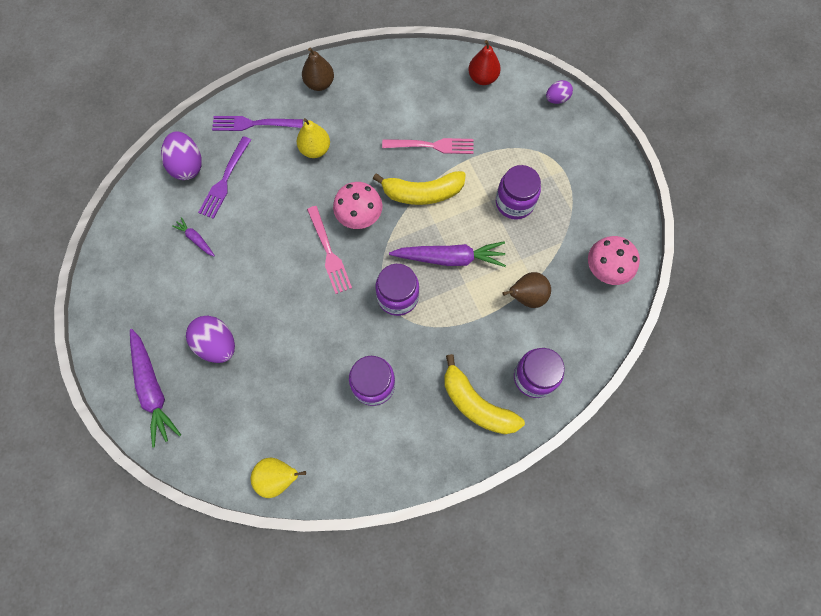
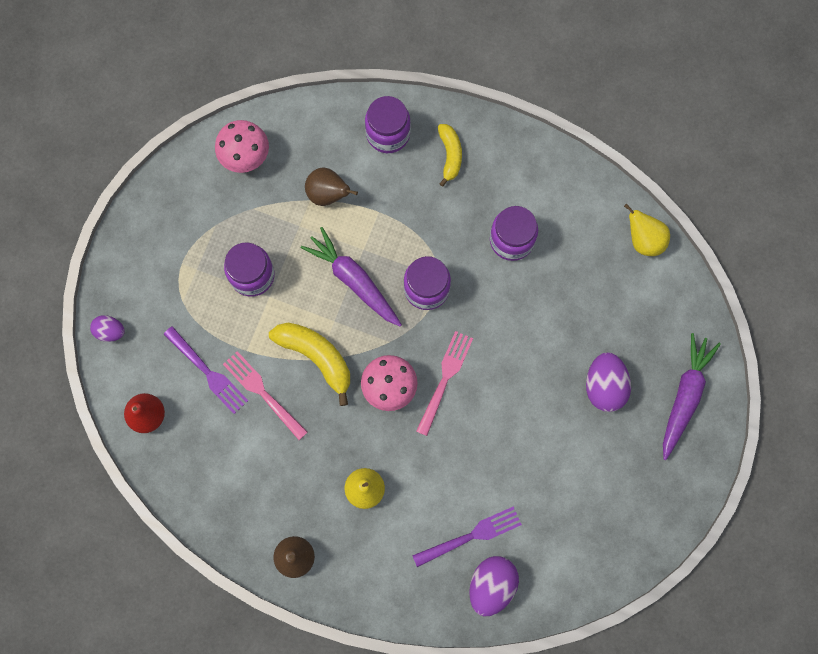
camera: 135 degrees left, 5 degrees up
(196, 239) = (544, 500): purple carrot -> none
(253, 124) = (395, 572): purple fork -> purple fork (208, 372)
(476, 404) = (450, 155): yellow banana -> yellow banana, size x0.63

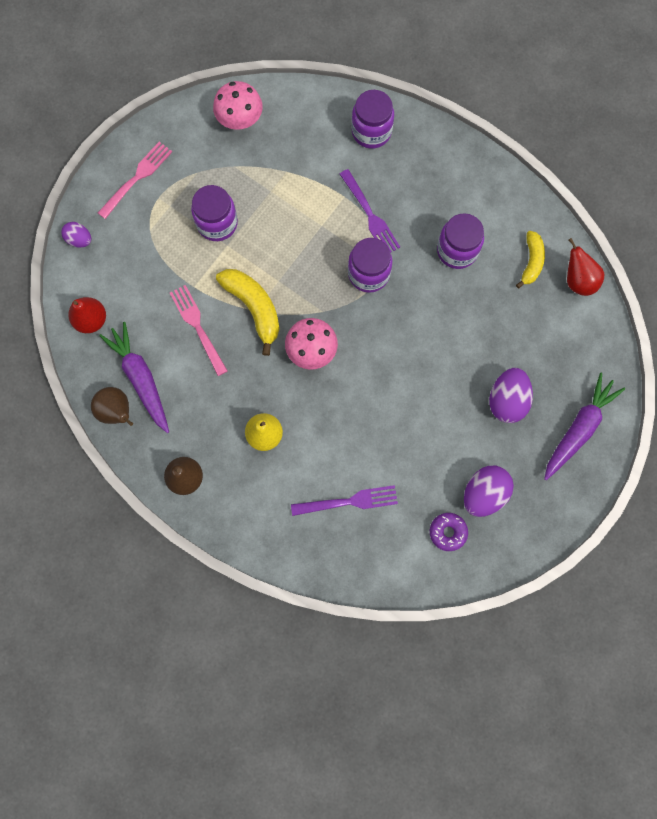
camera: 15 degrees right, 0 degrees up
(208, 372) = (154, 297): purple fork -> purple fork (370, 215)
(328, 194) = (304, 170): brown pear -> brown pear (117, 411)
(354, 280) = (306, 250): purple carrot -> purple carrot (141, 379)
(445, 378) = (363, 356): pink fork -> pink fork (137, 178)
(450, 155) = (421, 163): yellow banana -> yellow banana (531, 262)
(491, 585) = (355, 550): purple egg -> purple egg (484, 493)
(580, 540) = (447, 532): none -> purple donut
(643, 240) = (577, 280): yellow pear -> red pear

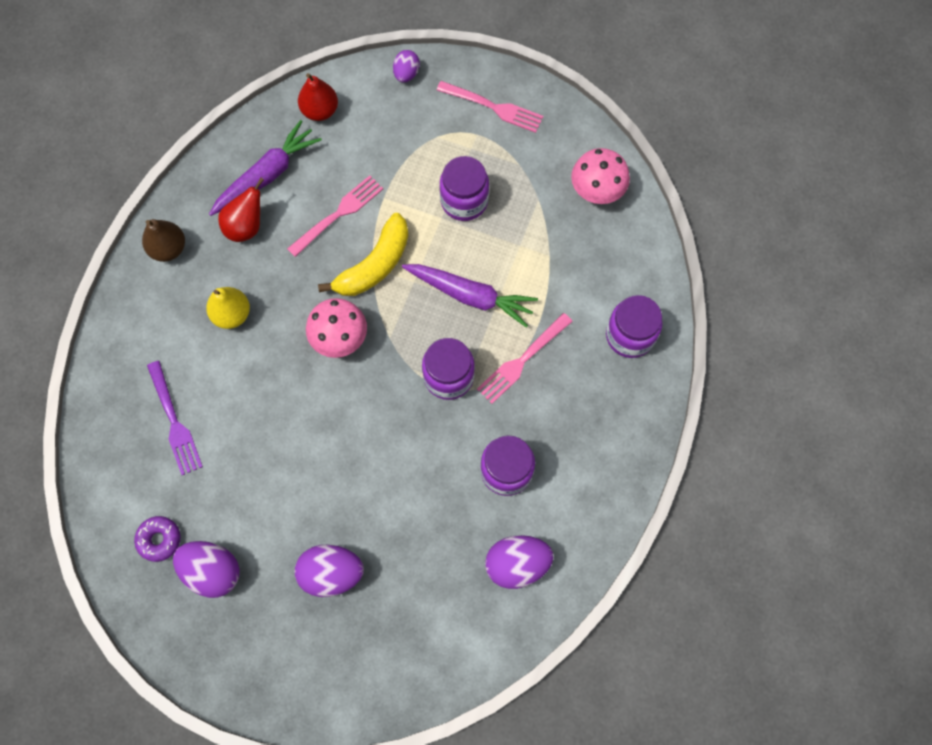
camera: 75 degrees right, 5 degrees down
(117, 411) = (226, 163): brown pear -> none
(370, 215) = (522, 360): purple fork -> pink fork
(531, 262) = (517, 564): yellow banana -> purple egg
(577, 280) = (508, 628): red pear -> red pear (246, 226)
(578, 429) = (315, 669): purple carrot -> purple carrot (470, 296)

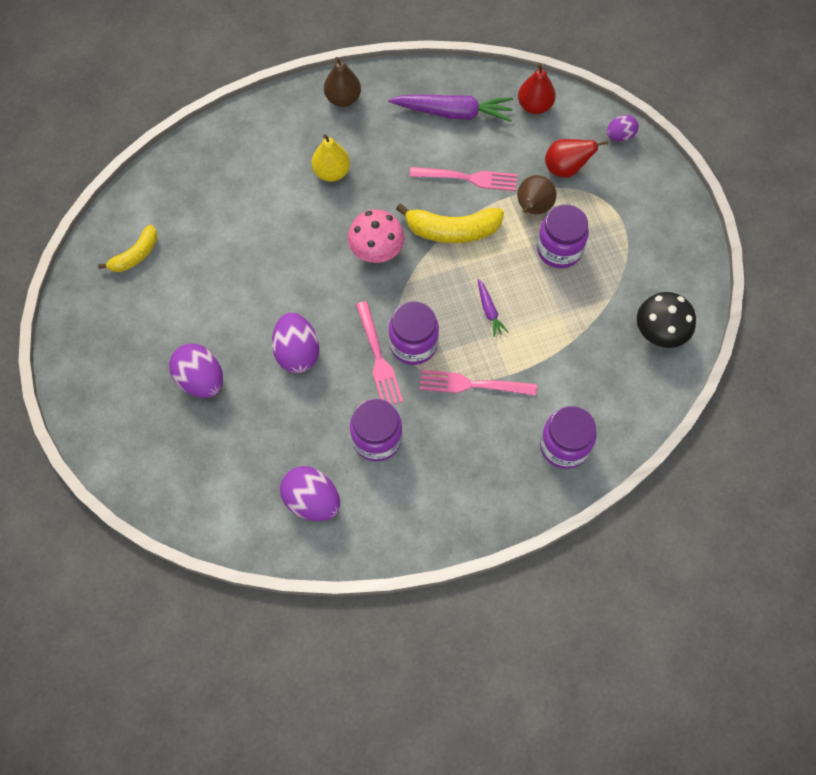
camera: 50 degrees right, 5 degrees down
(159, 539) = (135, 255): purple donut -> yellow banana
(174, 422) = (224, 199): purple fork -> none
(212, 571) = (141, 304): purple egg -> purple egg (297, 353)
(246, 226) = (403, 130): red pear -> red pear (565, 168)
(410, 189) = (533, 208): none -> brown pear
(470, 296) = (489, 310): purple carrot -> purple carrot, size x0.49
(494, 107) = (653, 212): pink fork -> pink fork (378, 358)
(597, 190) = (659, 333): pink mushroom -> black mushroom

